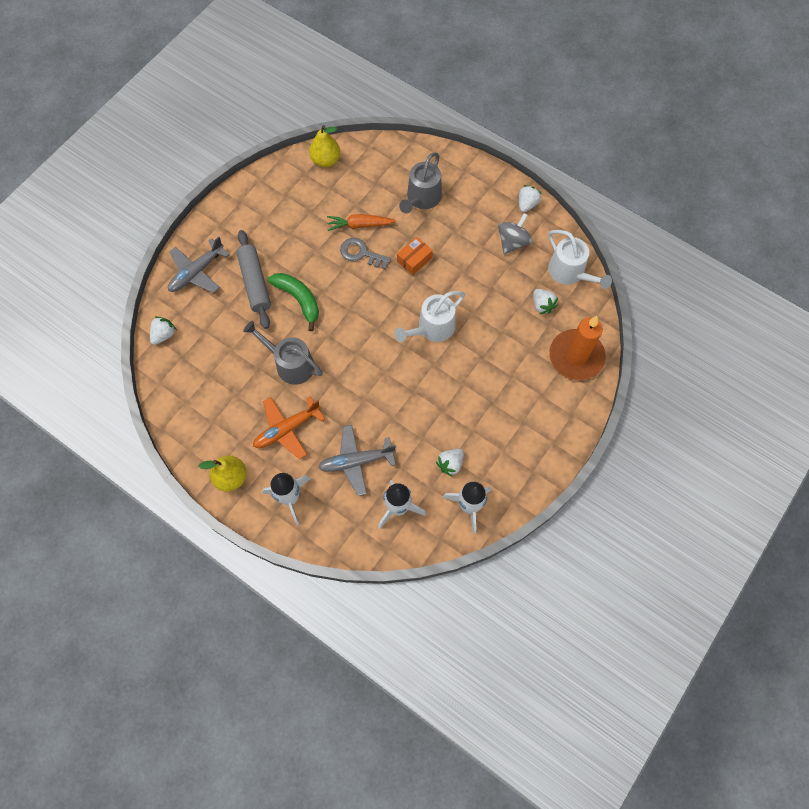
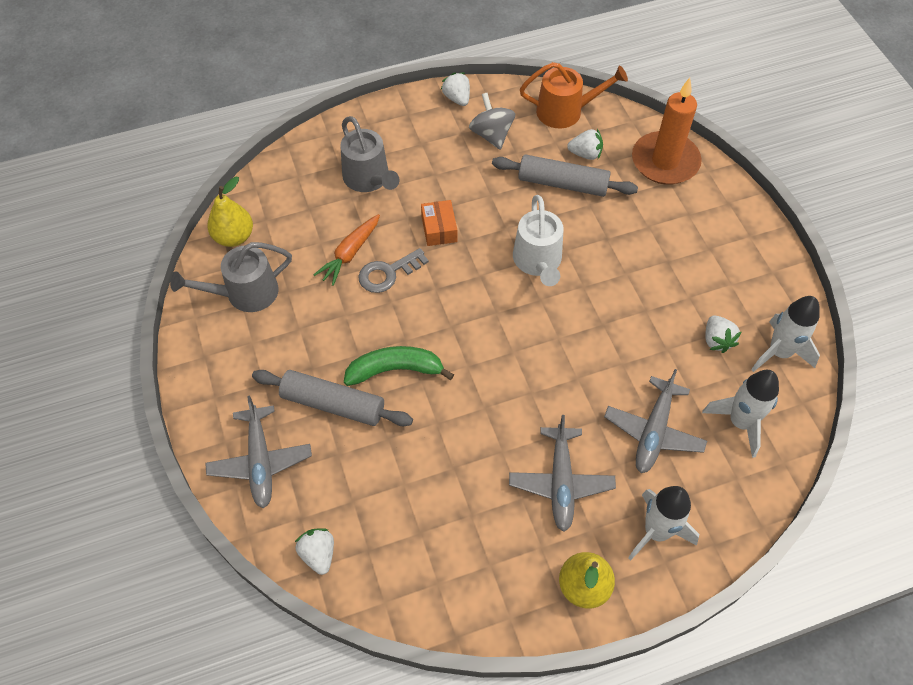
camera: 55 degrees left, 10 degrees down
(287, 429) = (561, 483): orange plane -> grey plane
(290, 364) = (475, 428): grey watering can -> grey watering can (245, 293)
(506, 306) = (562, 184): none -> grey rolling pin
(569, 272) = (565, 111): white watering can -> orange watering can

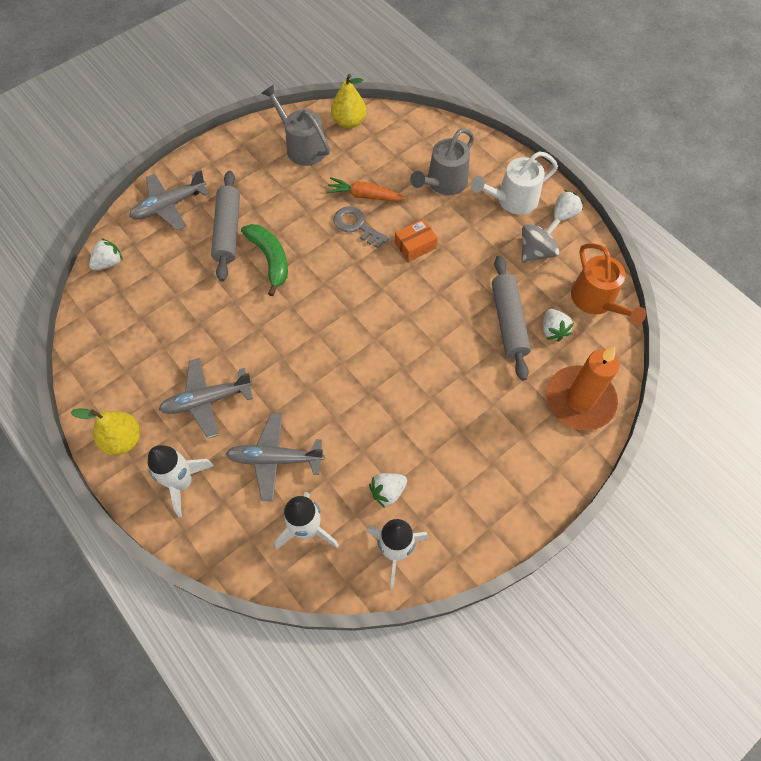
camera: 70 degrees right, 5 degrees up
(538, 261) = (413, 326): white watering can -> white watering can (512, 200)

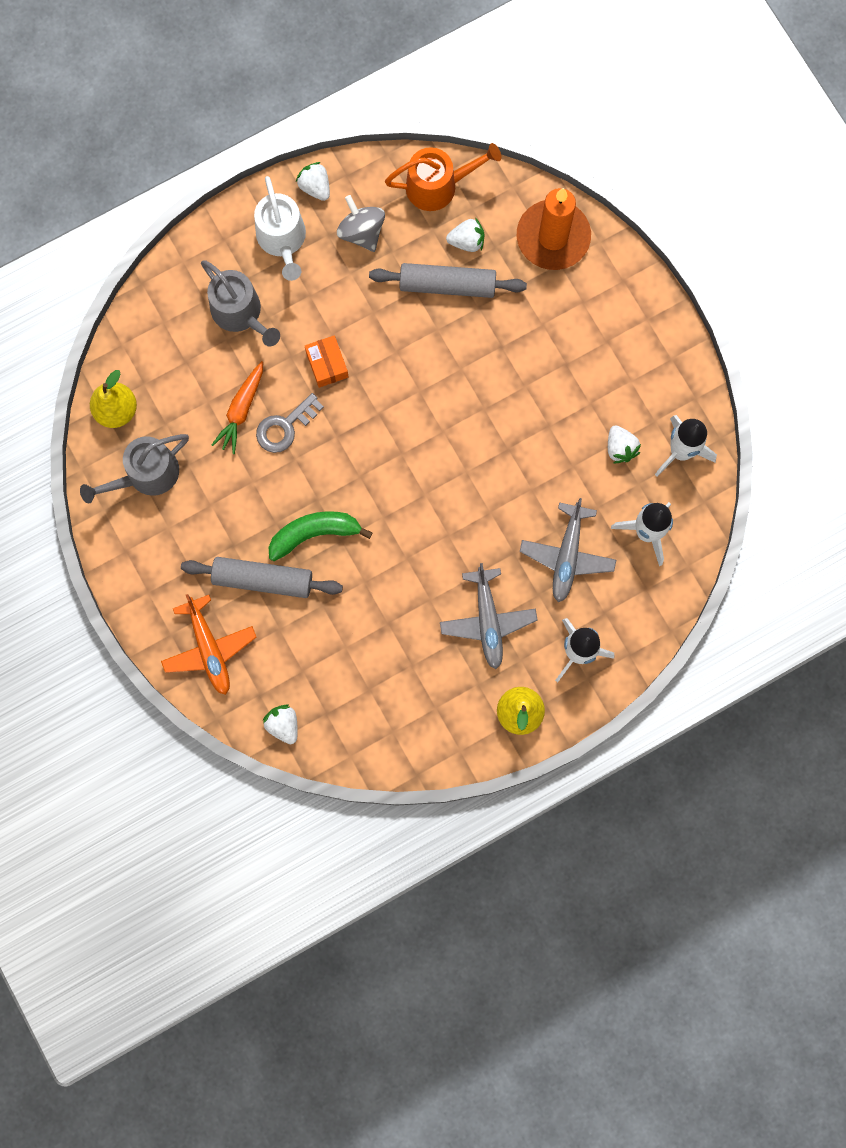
camera: 80 degrees left, 15 degrees up
(169, 206) = (209, 649): grey plane -> orange plane

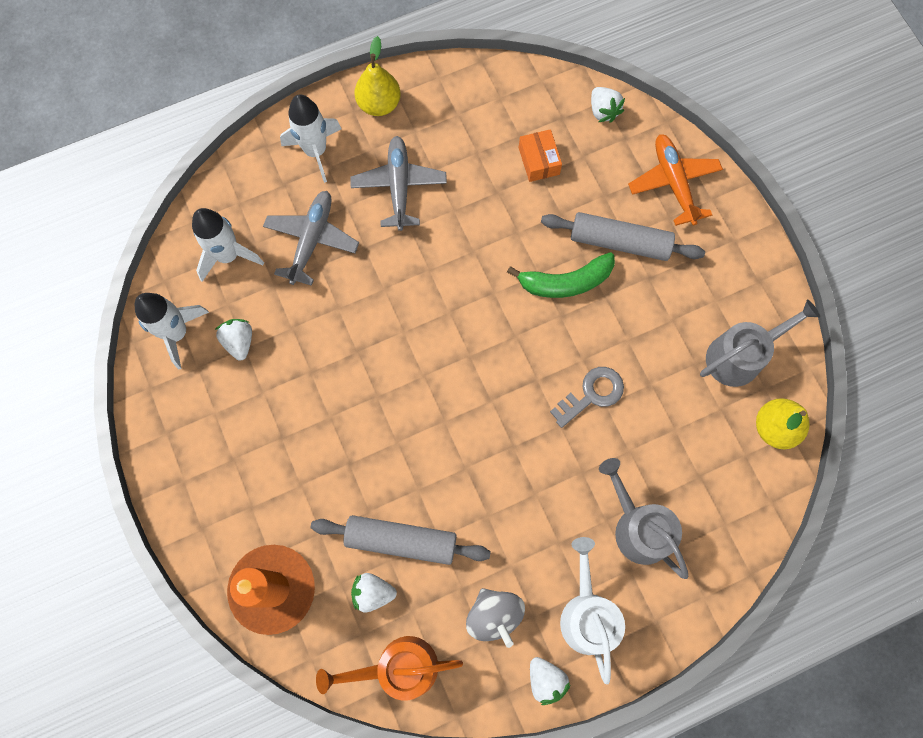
camera: 175 degrees left, 5 degrees down
(241, 410) = (639, 416): orange carrot -> none
(327, 364) = (543, 459): orange box -> orange box (539, 161)

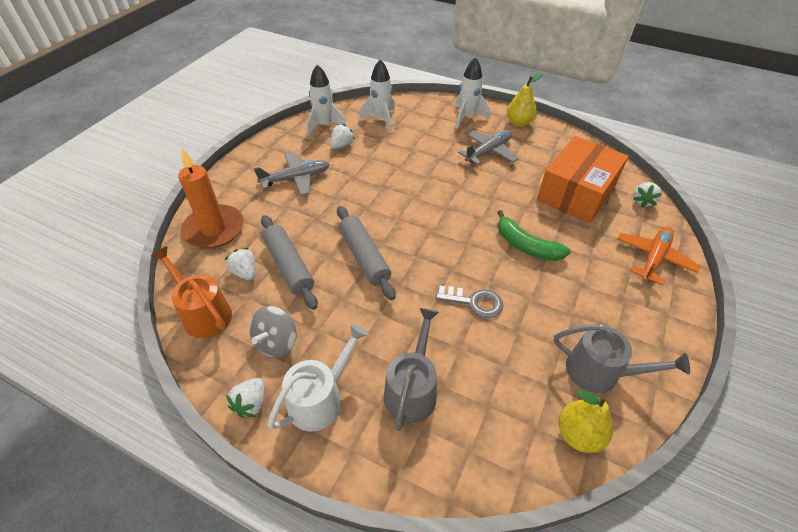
camera: 50 degrees right, 25 degrees down
(312, 240) = (422, 139): grey plane -> grey plane (296, 179)
(539, 161) = (576, 193): orange box -> orange box, size x2.37
(619, 242) = (583, 255): grey rolling pin -> grey rolling pin (364, 257)

